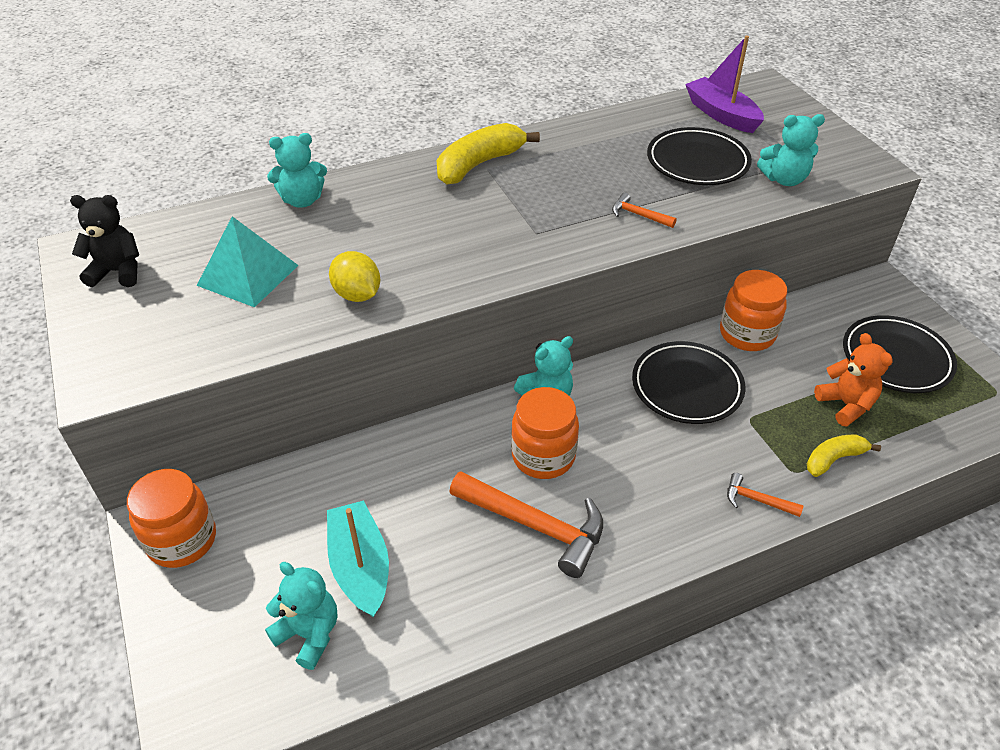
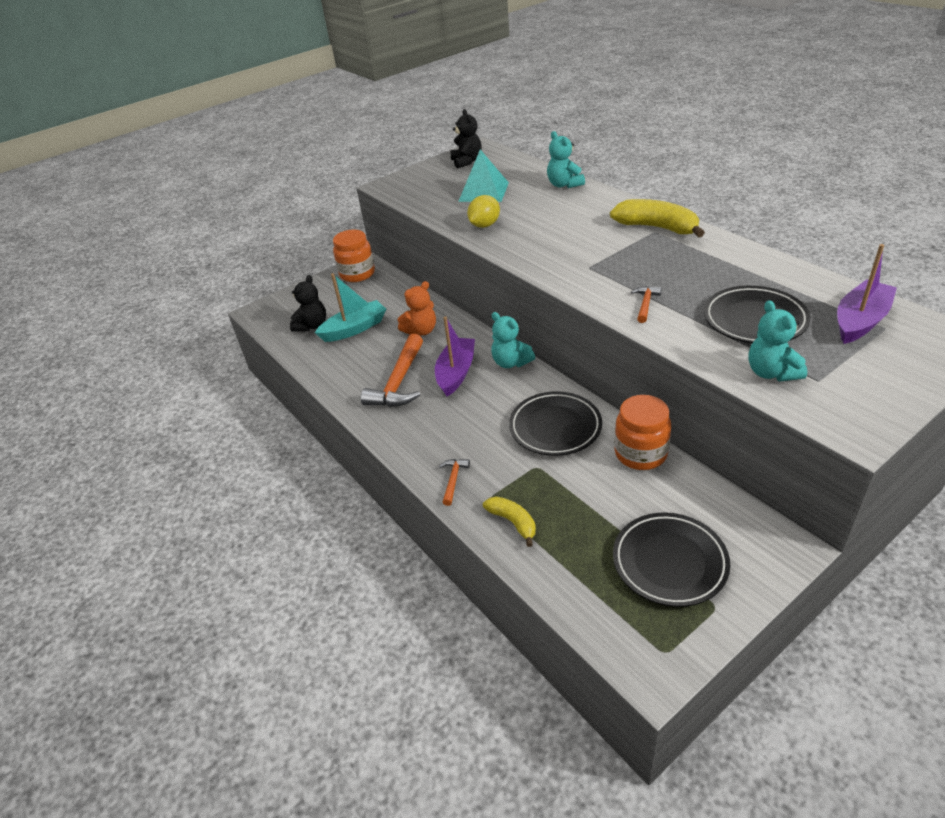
camera: 80 degrees right, 5 degrees down
(309, 634) = (312, 325): turquoise teddy bear -> black teddy bear
(543, 456) = (456, 373): orange jar -> purple boat
(846, 405) = (583, 526): orange teddy bear -> orange teddy bear (421, 331)

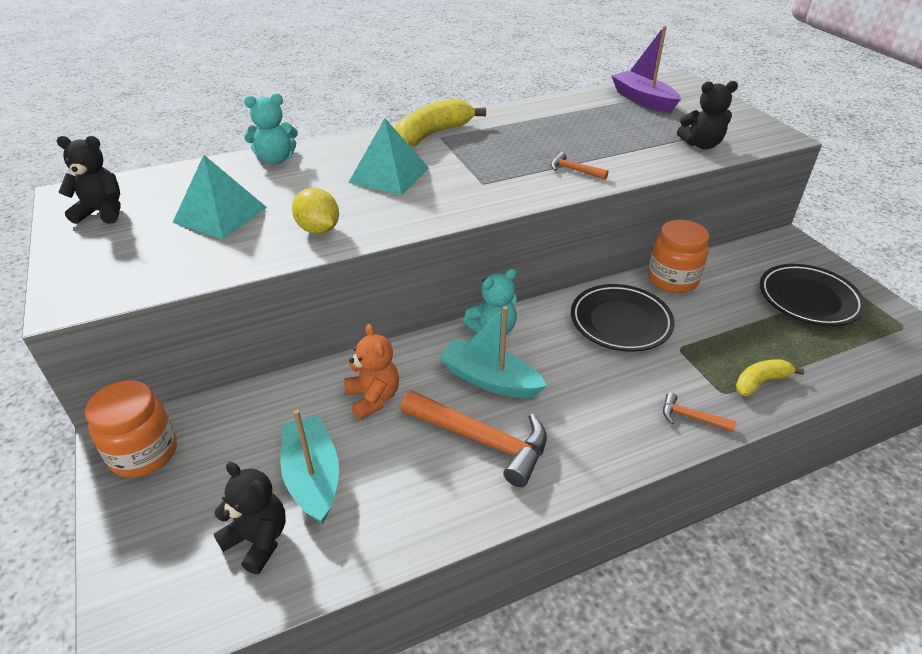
camera: 80 degrees left, 0 degrees up
(456, 373) = (489, 379): purple boat -> turquoise boat
(573, 228) = (389, 175): none -> turquoise pyramid
(754, 320) = (624, 133): black plate -> none
(771, 372) = (701, 145): turquoise teddy bear -> black teddy bear

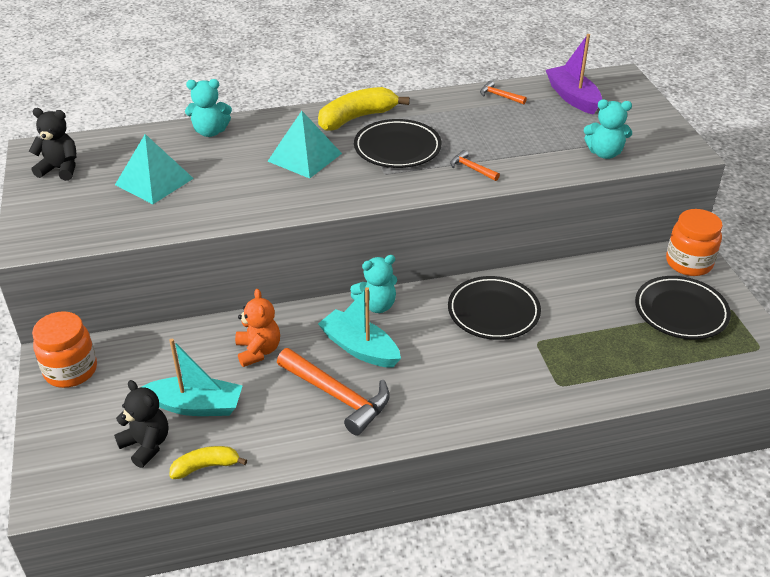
camera: 10 degrees right, 0 degrees up
(313, 477) = (196, 406): turquoise boat -> turquoise boat turned 105 degrees clockwise
(318, 229) = (231, 204): yellow lemon -> none
(487, 158) = (397, 148): none -> black plate
(672, 280) = (559, 278): orange jar -> orange jar (688, 263)
(691, 417) = (521, 401): orange hammer -> orange hammer (499, 96)
(701, 145) = (604, 153): black teddy bear -> turquoise teddy bear
(760, 382) = (596, 380): yellow banana -> yellow banana (206, 466)

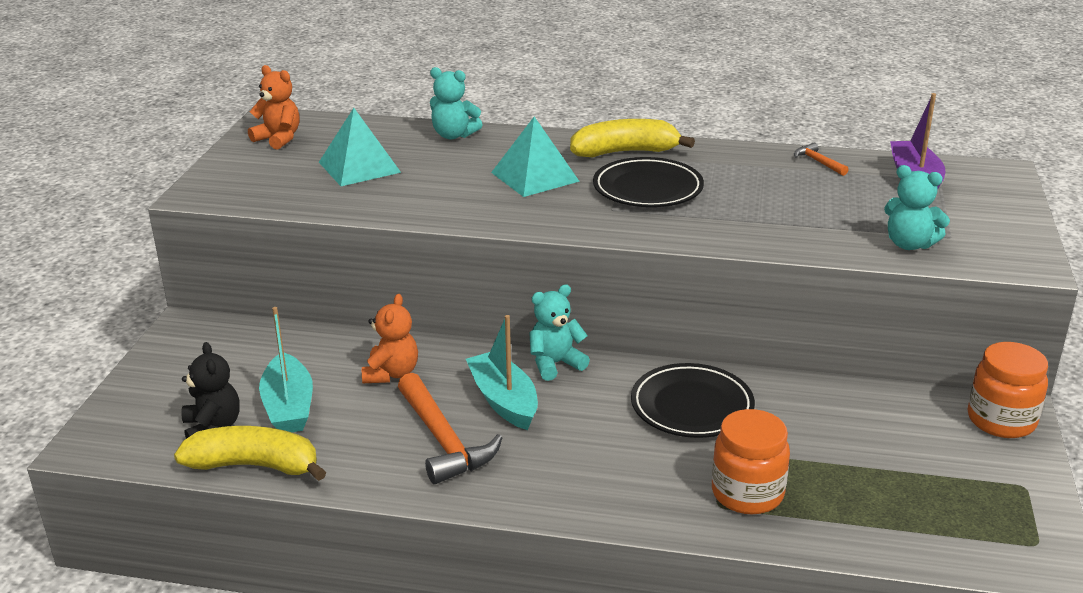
camera: 25 degrees right, 10 degrees down
(60, 169) = (278, 139): black teddy bear -> orange teddy bear
(71, 370) = (194, 341): orange jar -> orange jar (747, 493)
(196, 406) = (288, 407): turquoise boat -> turquoise boat turned 45 degrees clockwise
(206, 466) = (255, 466): yellow banana -> yellow banana, size x1.71
(376, 305) = (555, 364): turquoise teddy bear -> turquoise teddy bear turned 150 degrees clockwise
(472, 168) = (721, 225): orange hammer -> none
(681, 312) = (948, 472): black plate -> none

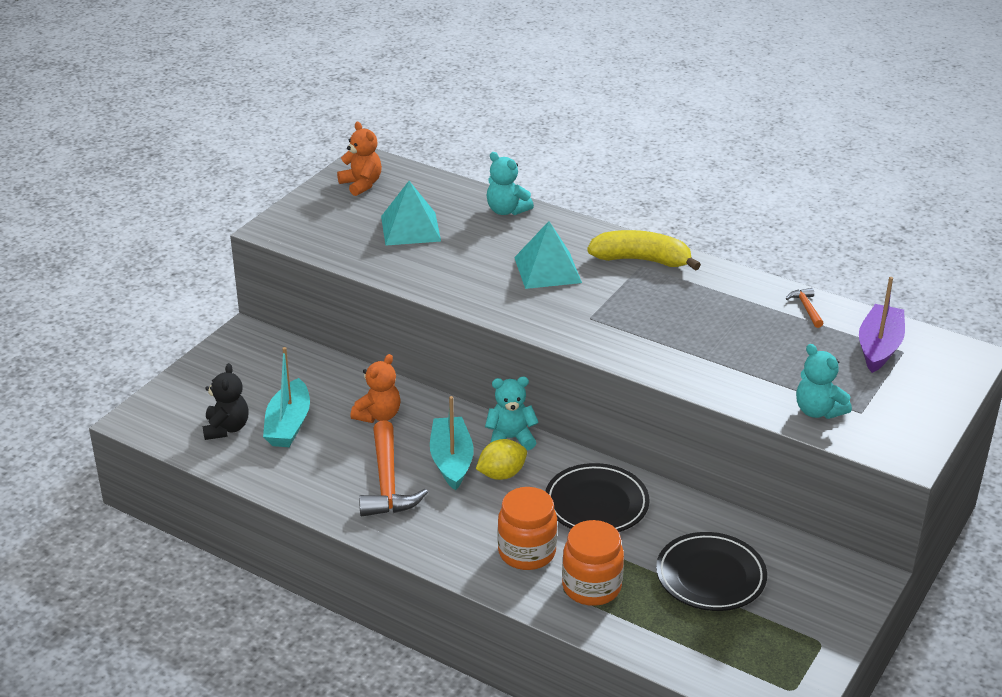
camera: 20 degrees right, 5 degrees up
(255, 466) = (242, 467): yellow banana -> none
(569, 401) = (501, 474): none -> yellow lemon
(647, 189) = (634, 304): black plate -> black plate (710, 576)
(1001, 420) = (847, 583): orange jar -> orange jar (527, 552)

